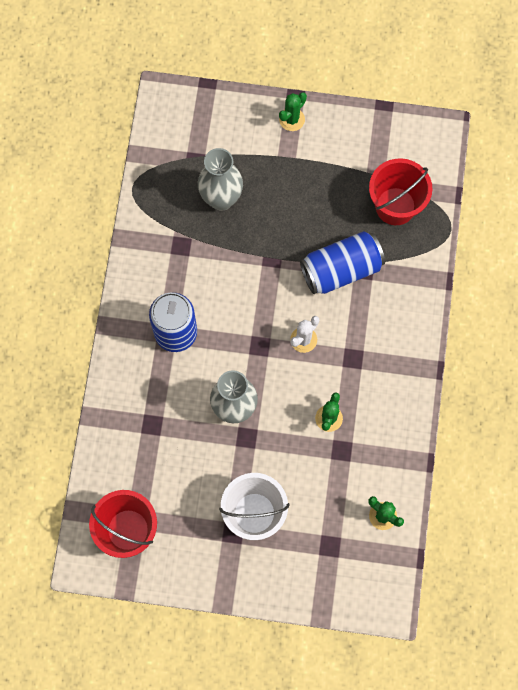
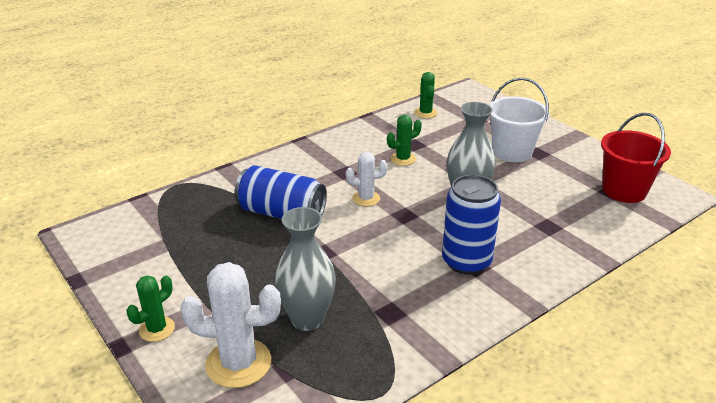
camera: 135 degrees left, 40 degrees down
(223, 140) = (238, 363): none -> white cactus
(292, 119) = (157, 329): green cactus -> green cactus turned 45 degrees counterclockwise
(395, 206) = (186, 218): red bucket -> none

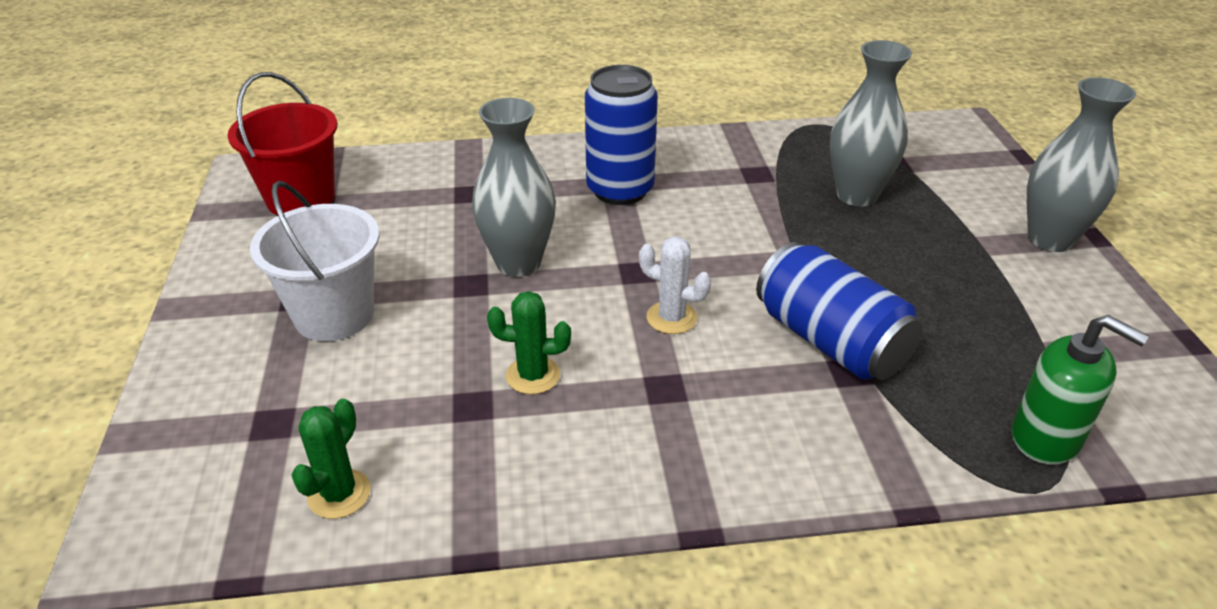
camera: 150 degrees left, 5 degrees up
(157, 329) = (1050, 239): green cactus -> grey vase
(169, 205) = (1046, 438): none -> green soap dispenser
(238, 363) = (950, 182): white cactus -> none

